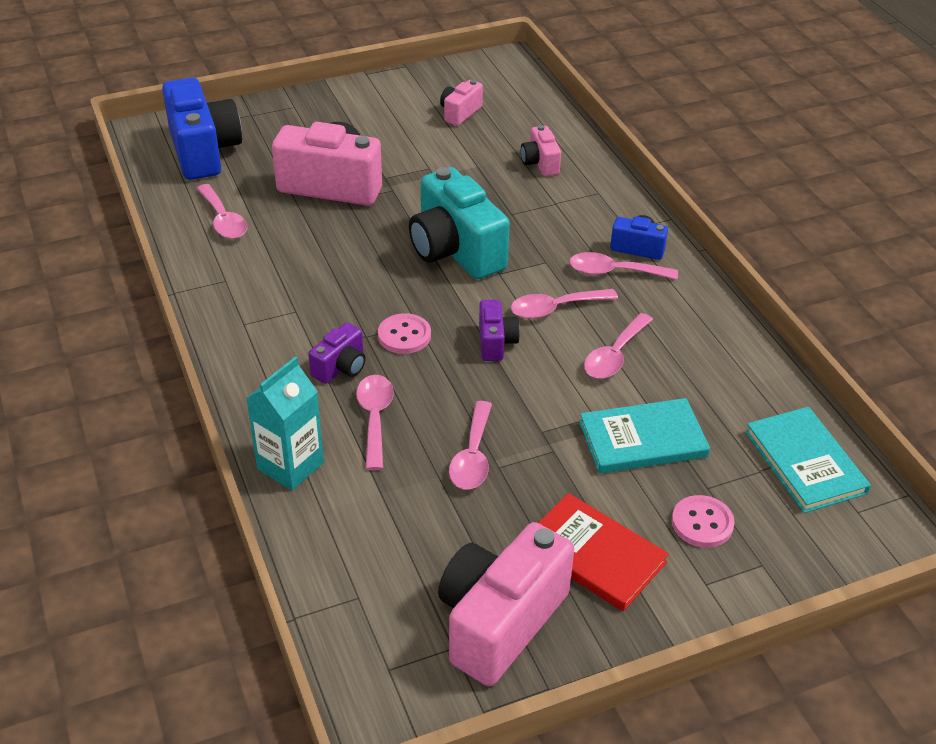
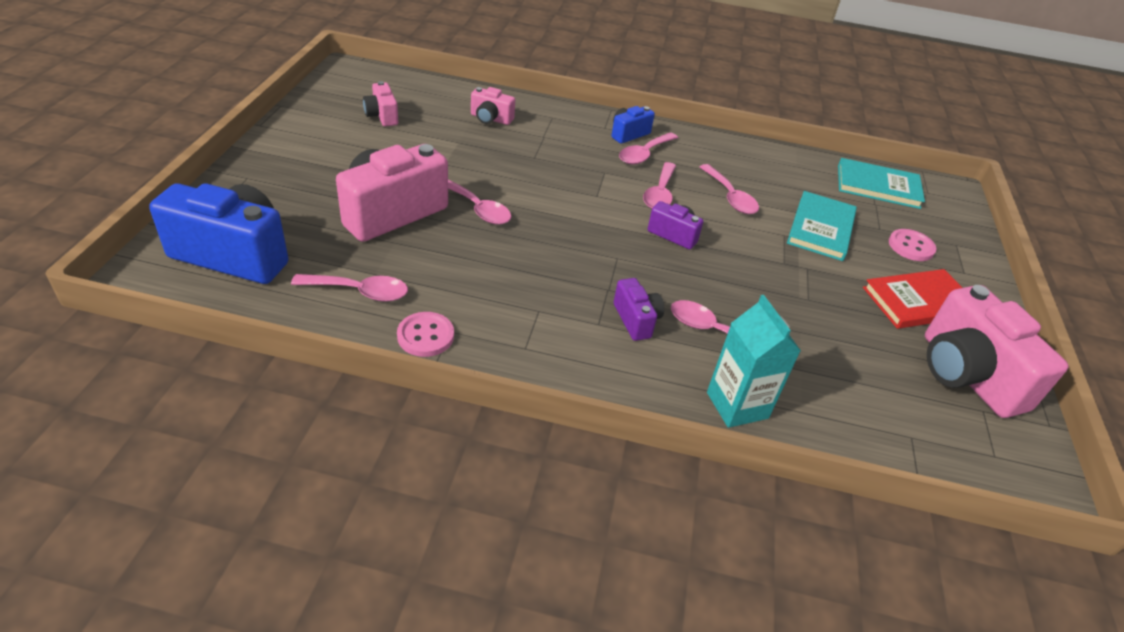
camera: 60 degrees left, 0 degrees up
(404, 335) = (626, 270): pink button -> pink button (425, 336)
(455, 251) = (550, 199): turquoise camera -> none
(472, 456) = (790, 305): pink spoon -> pink spoon (478, 209)

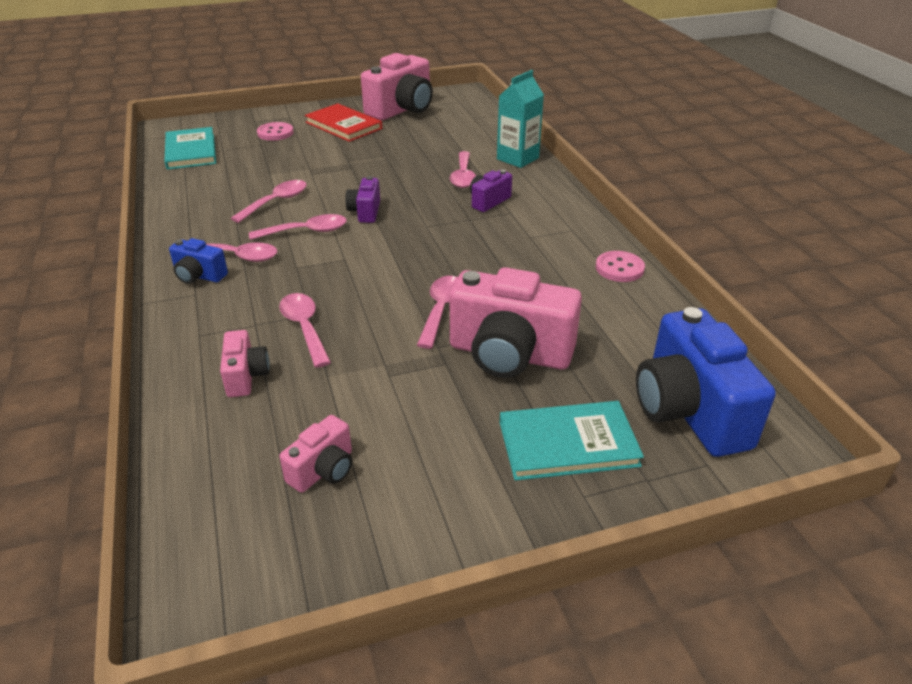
camera: 115 degrees left, 5 degrees down
(359, 292) = (624, 317): pink spoon -> pink spoon (304, 328)
(820, 228) = (286, 162): turquoise book -> turquoise book (568, 444)

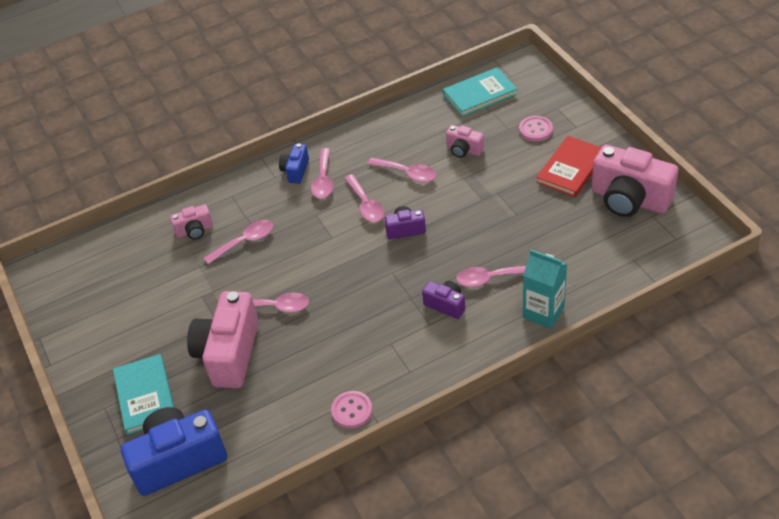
camera: 85 degrees right, 10 degrees up
(323, 470) = (121, 288): pink camera -> pink camera (464, 150)

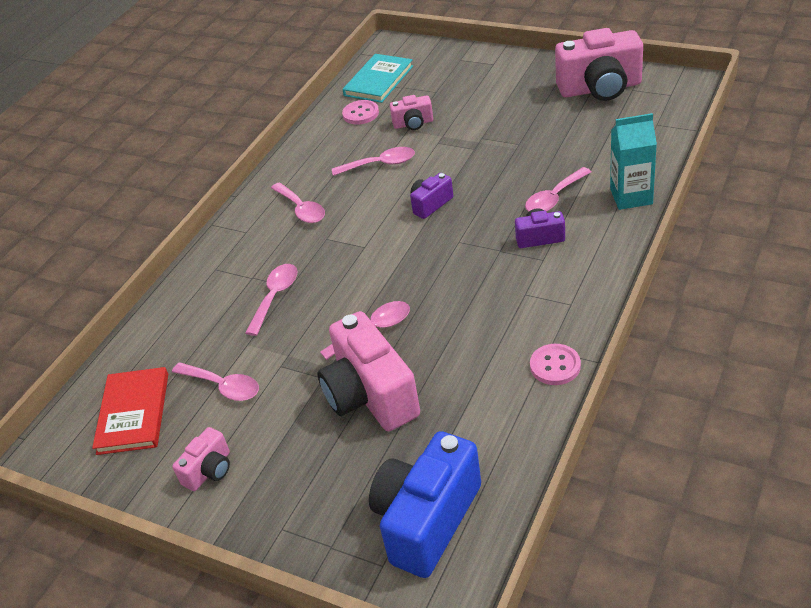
camera: 35 degrees left, 5 degrees down
(145, 396) = (318, 488): turquoise book -> none
(195, 231) = (206, 317): pink camera -> pink camera (209, 470)
(295, 171) = (263, 216): blue camera -> none
(366, 205) = (368, 206): pink spoon -> pink spoon (223, 386)
(535, 130) = (460, 81): pink button -> pink button (360, 114)
(571, 168) = (525, 92): red book -> red book (133, 413)

